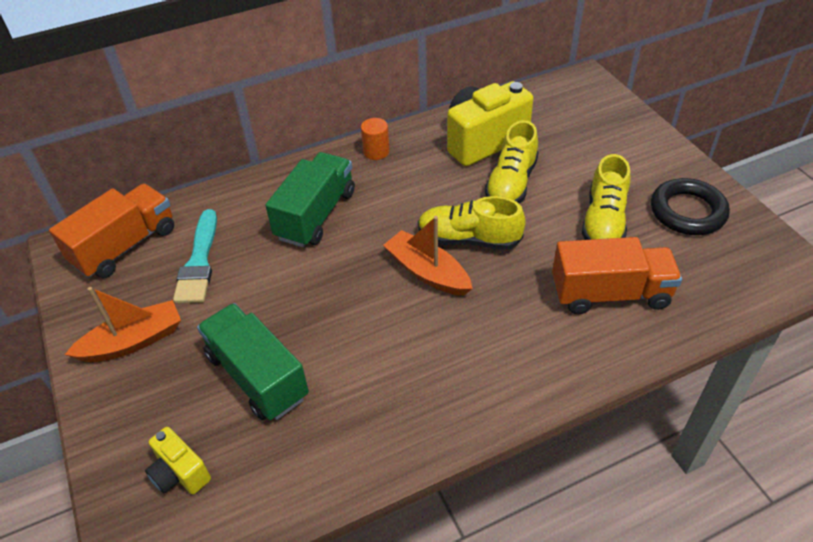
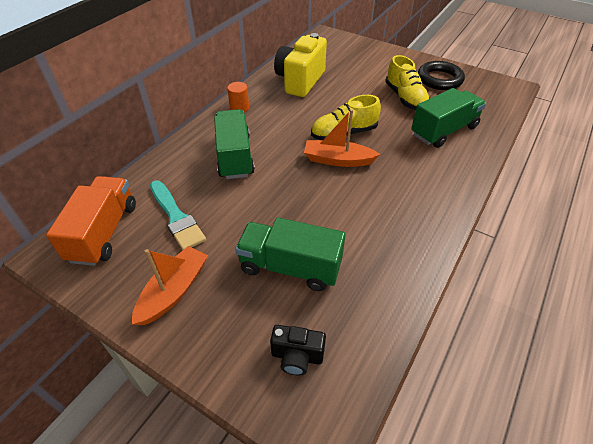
camera: 35 degrees left, 0 degrees up
(180, 473) = (297, 357): yellow camera -> black camera
(511, 184) = (338, 97): yellow shoe -> none
(610, 293) = (444, 131): orange truck -> green truck

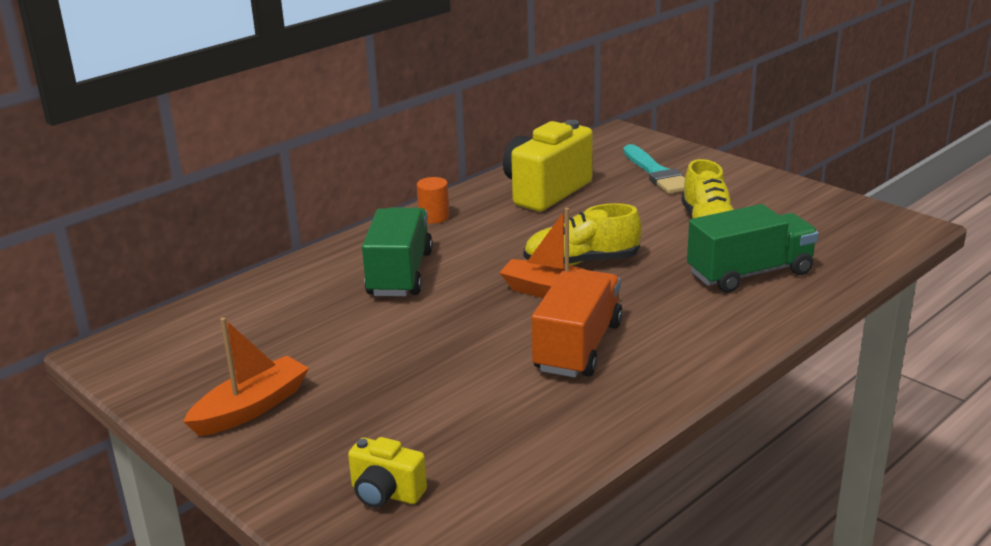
camera: 15 degrees right, 20 degrees down
(104, 232) = (183, 338): orange truck -> orange truck (578, 347)
(176, 217) = (287, 333): turquoise brush -> turquoise brush (656, 173)
(290, 267) = (422, 403): green truck -> none
(297, 357) = (386, 493): black camera -> yellow camera
(439, 79) = (783, 206): black ring -> none

